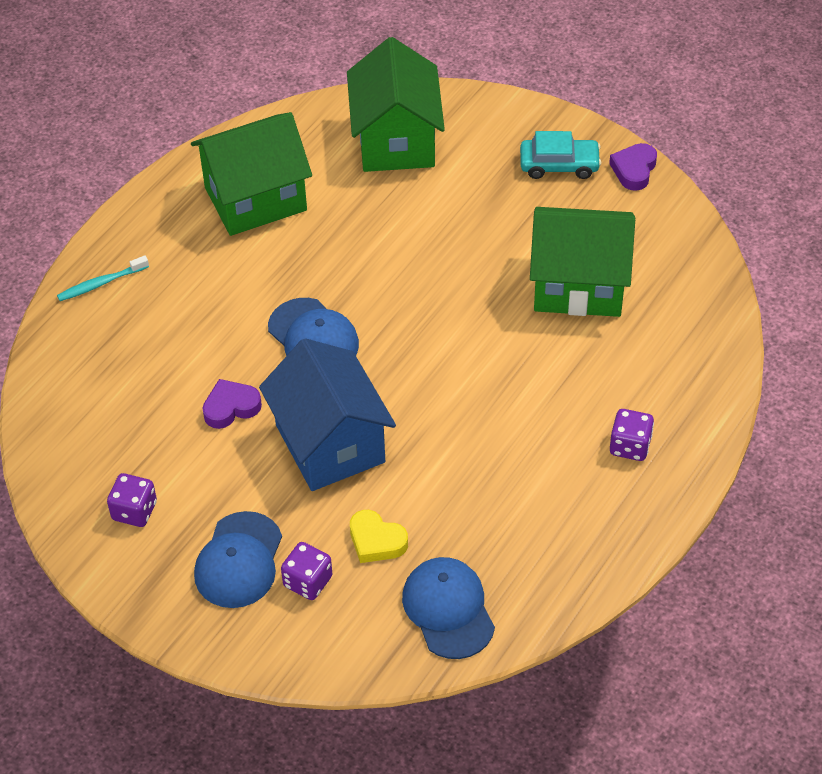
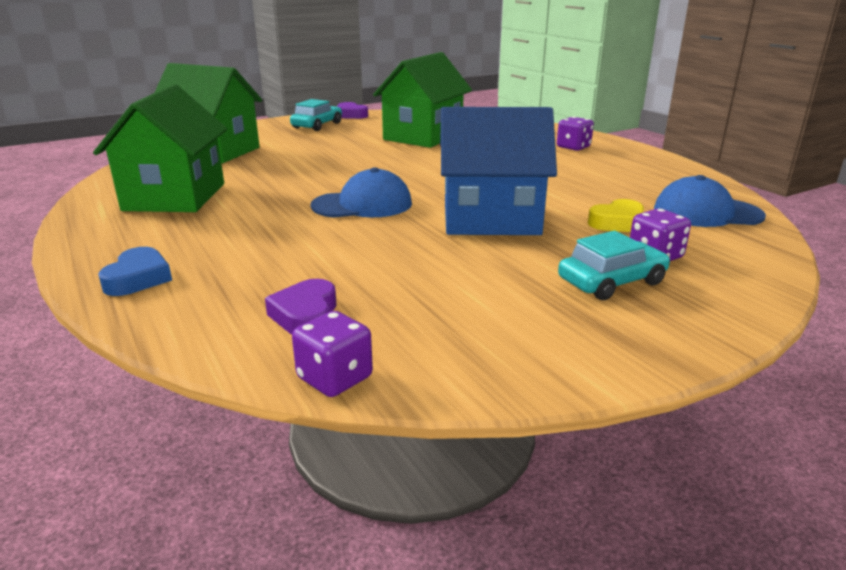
camera: 65 degrees left, 25 degrees down
(101, 283) = (138, 278): turquoise toothbrush -> blue heart
(134, 511) = (499, 325): purple dice -> purple dice (335, 378)
(231, 407) = (402, 249): purple heart -> purple heart (306, 315)
(239, 560) = (612, 282): blue cap -> turquoise car

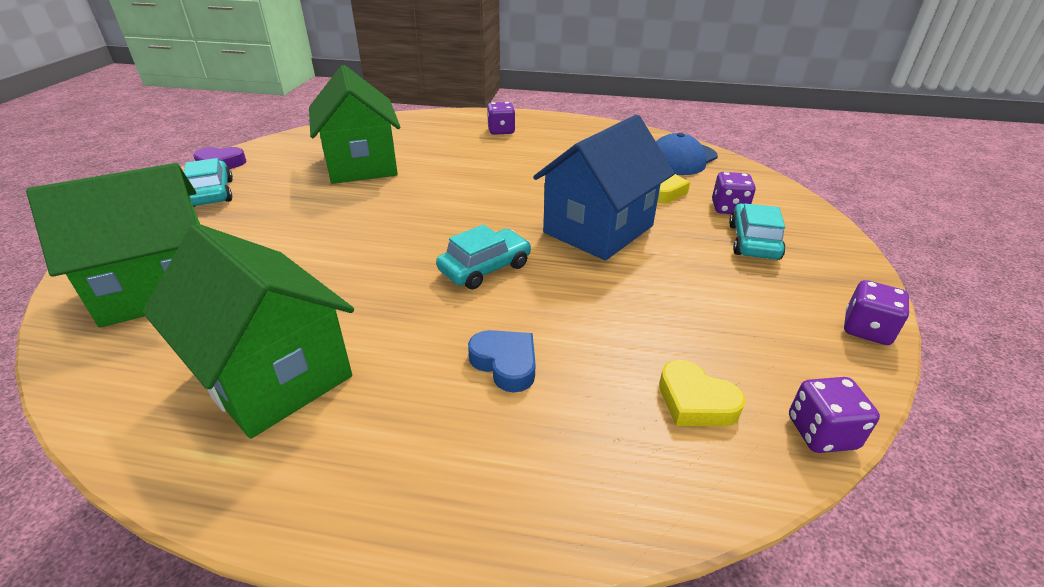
camera: 50 degrees left, 10 degrees up
(138, 278) = (498, 492): blue heart -> blue heart (505, 363)
(306, 315) = (695, 401): purple heart -> yellow heart
(362, 205) = (485, 268): blue cap -> turquoise car
(550, 373) = (866, 329): none -> purple dice

